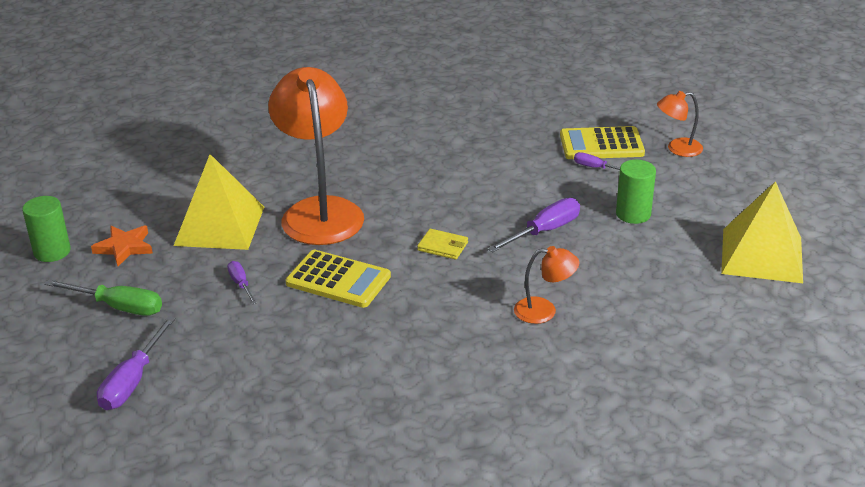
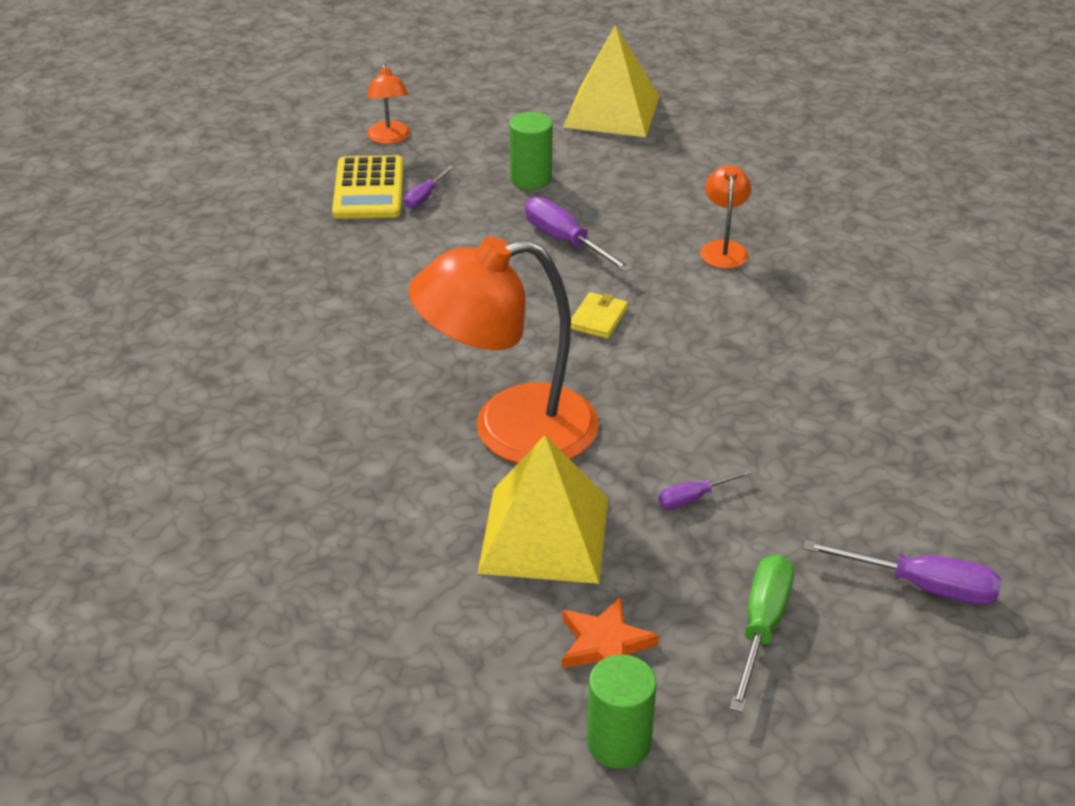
camera: 90 degrees left, 5 degrees up
(338, 280) = (676, 405): yellow calculator -> none

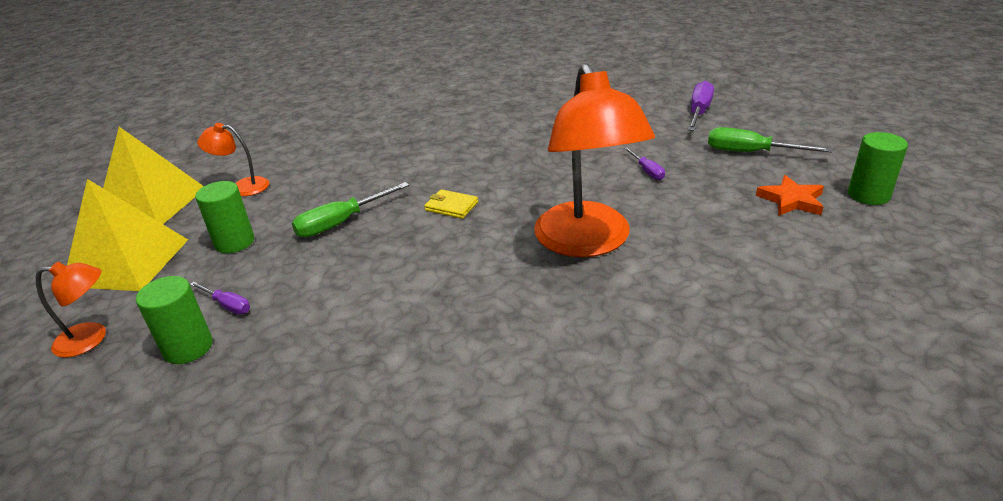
camera: 85 degrees left, 5 degrees down
(368, 189) = (188, 347): yellow calculator -> green cylinder
(544, 534) = (699, 224): yellow pyramid -> yellow pyramid (127, 262)
(565, 241) = (341, 223): purple screwdriver -> green screwdriver
(723, 248) = (378, 158): orange lamp -> orange lamp (242, 187)

